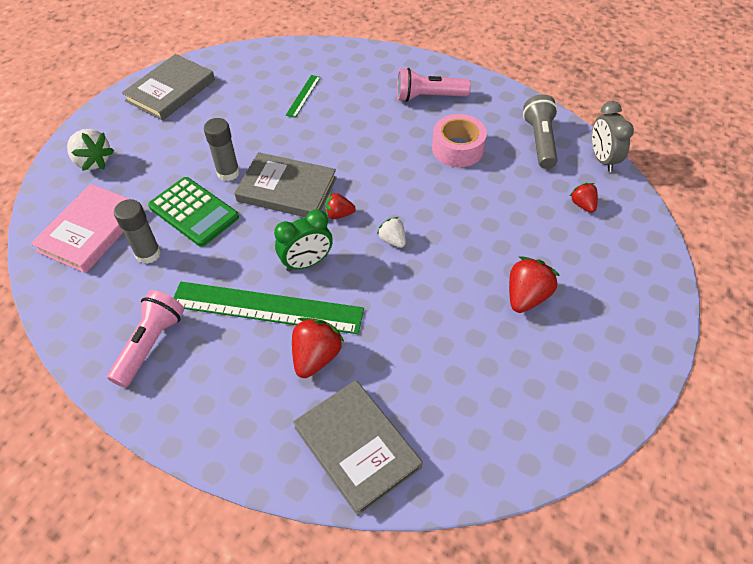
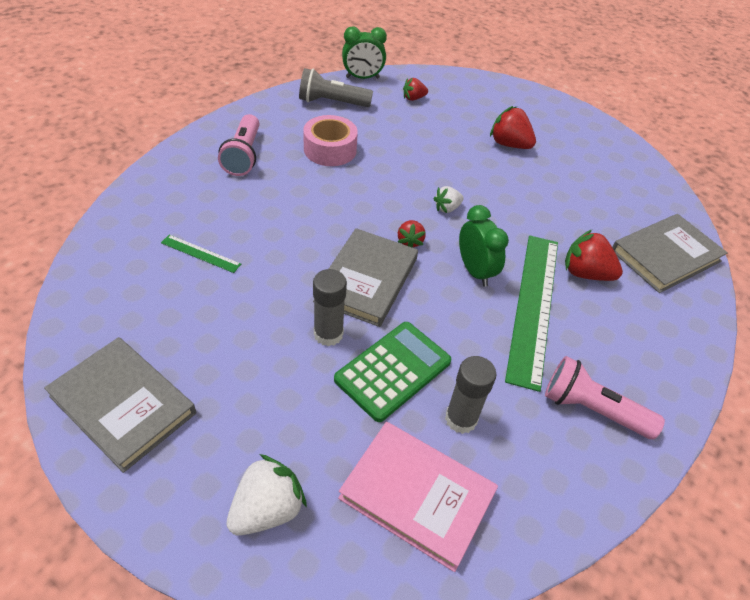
camera: 90 degrees left, 5 degrees down
(602, 159) = (362, 78): grey clock -> green clock

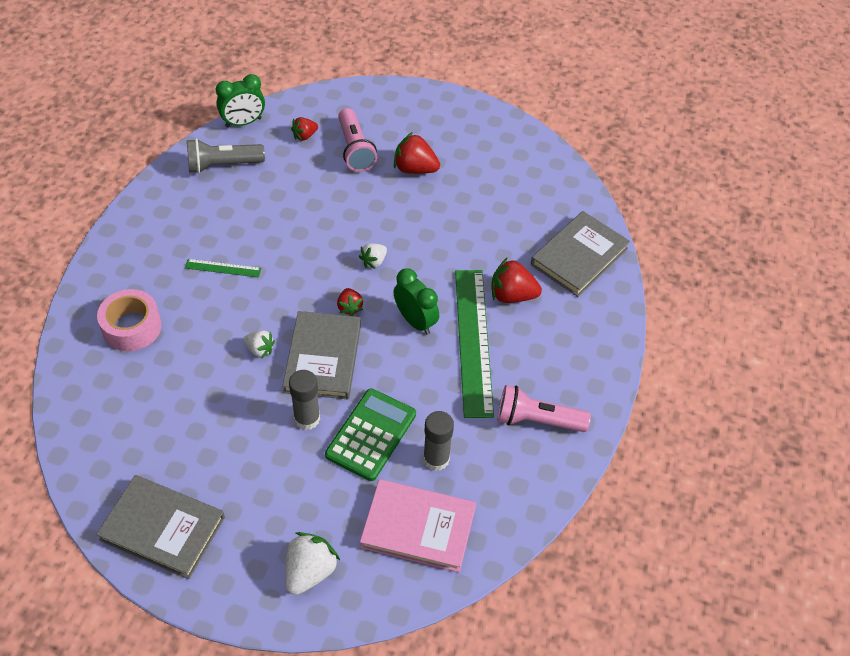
camera: 15 degrees left, 5 degrees up
(200, 253) = (164, 375): green ruler -> green ruler (223, 268)
(243, 155) = (159, 257): pink flashlight -> pink flashlight (355, 149)
(305, 255) = (260, 349): none -> white strawberry
(330, 150) = (241, 225): pink tape -> pink tape (132, 327)

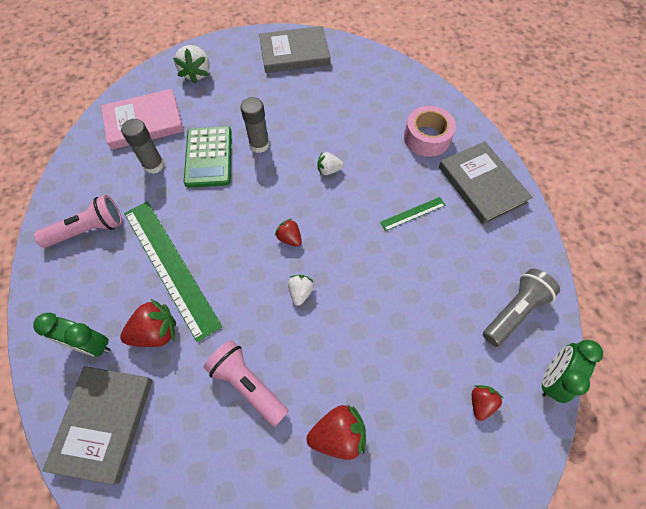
camera: 150 degrees right, 10 degrees up
(323, 358) = (279, 189): grey book -> grey book (481, 185)
(355, 149) = (418, 419): pink flashlight -> pink flashlight (248, 384)
(415, 321) = (228, 257): green clock -> green clock (91, 345)

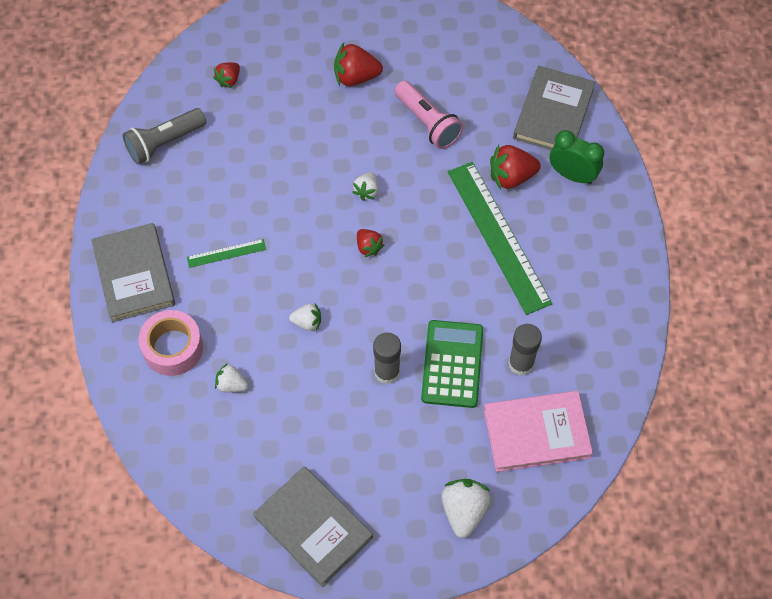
camera: 170 degrees left, 0 degrees up
(88, 230) = (590, 291): pink flashlight -> none
(294, 53) = (313, 527): grey book -> grey book turned 45 degrees clockwise
(374, 121) = (231, 384): none -> white strawberry
(552, 378) = (159, 87): green clock -> none

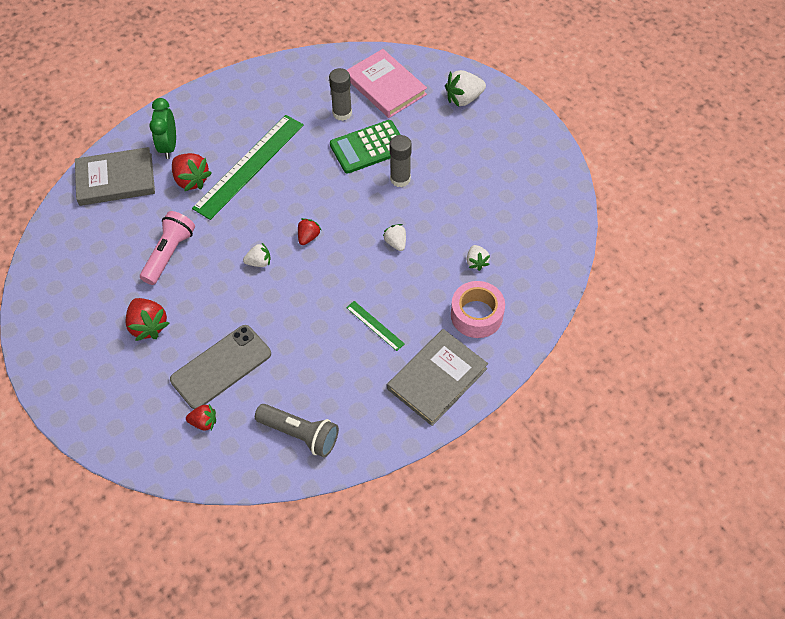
camera: 120 degrees left, 5 degrees down
(273, 113) = (221, 367): none -> grey phone
(313, 527) = (535, 165): grey book -> none

